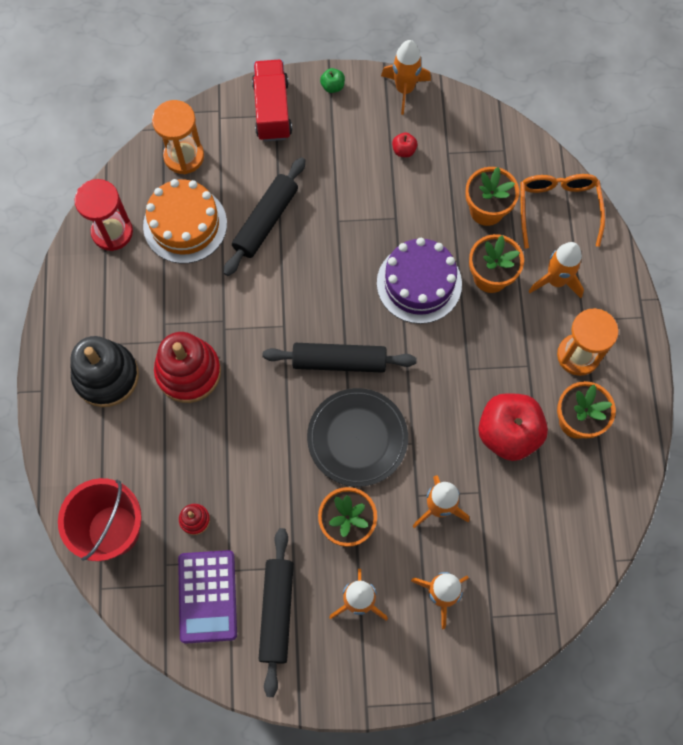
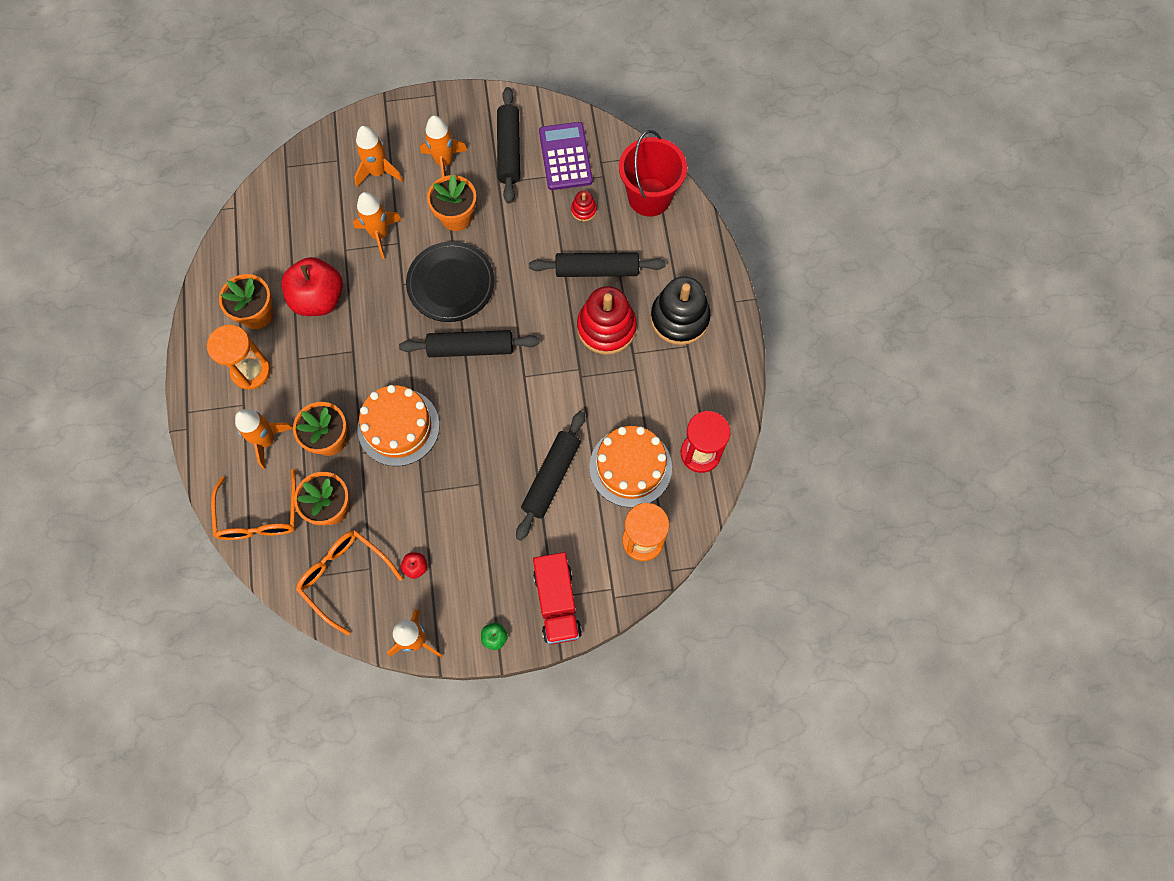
camera: 175 degrees right, 0 degrees up
(189, 442) = (597, 270): none -> black rolling pin
(419, 283) = (398, 427): purple cake -> orange cake
(471, 147) = (345, 577): none -> orange glasses

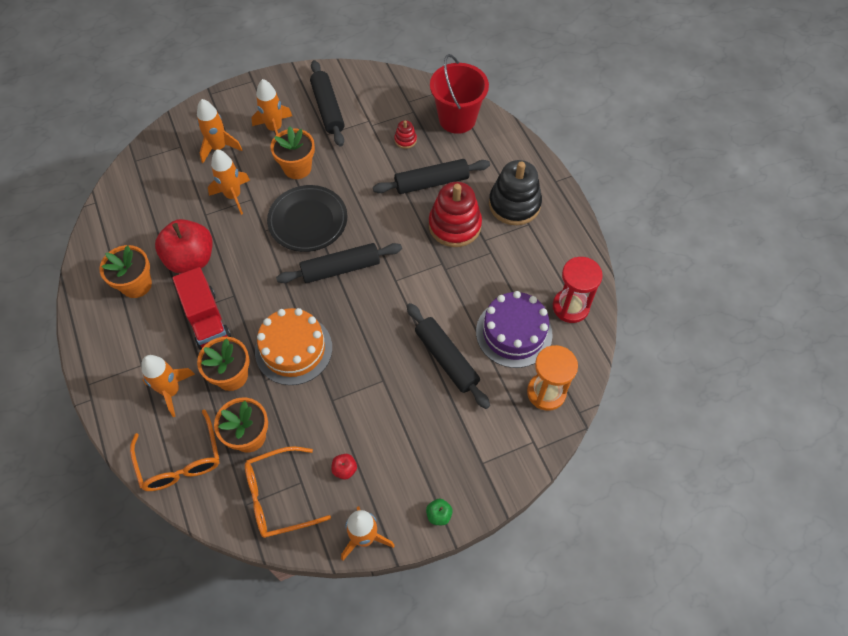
camera: 15 degrees left, 10 degrees down
(251, 371) = (142, 334): orange hourglass -> none
(345, 577) = (279, 496): orange glasses -> orange glasses turned 45 degrees counterclockwise
(551, 478) = (446, 359): black rolling pin -> black rolling pin turned 45 degrees counterclockwise
(557, 603) = (487, 467): red truck -> red truck (206, 319)
(565, 157) = (377, 104): purple calculator -> none
(630, 467) = (514, 333): orange cake -> purple cake

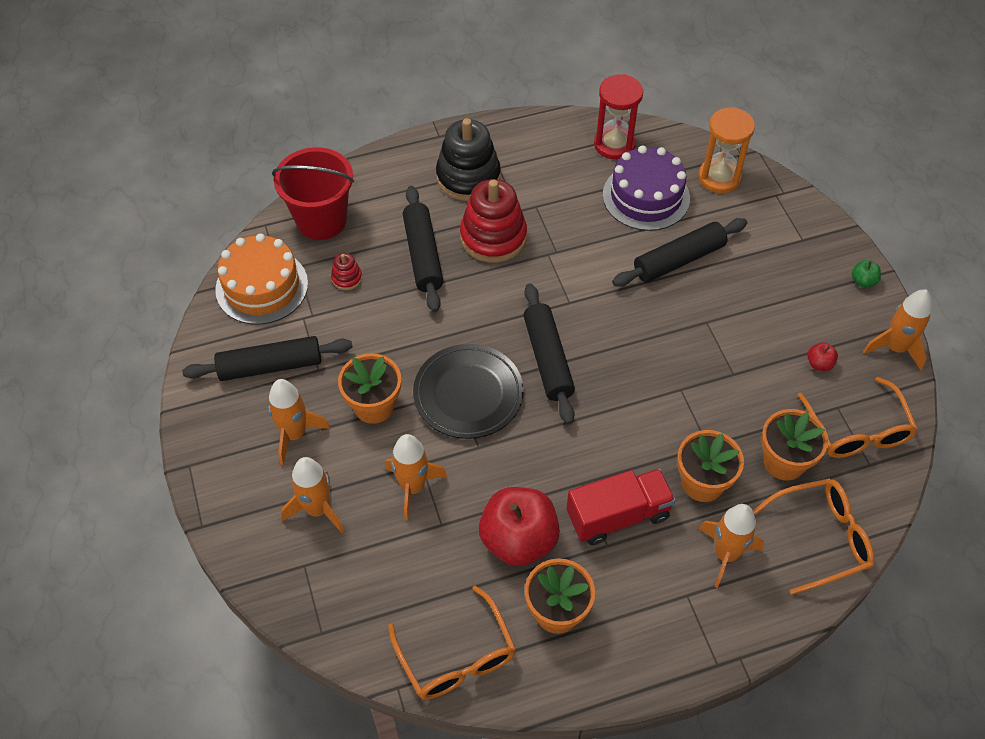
camera: 85 degrees left, 5 degrees down
(112, 230) = (456, 656): none -> orange glasses
(293, 349) = (665, 413): orange cake -> orange cake (262, 286)

